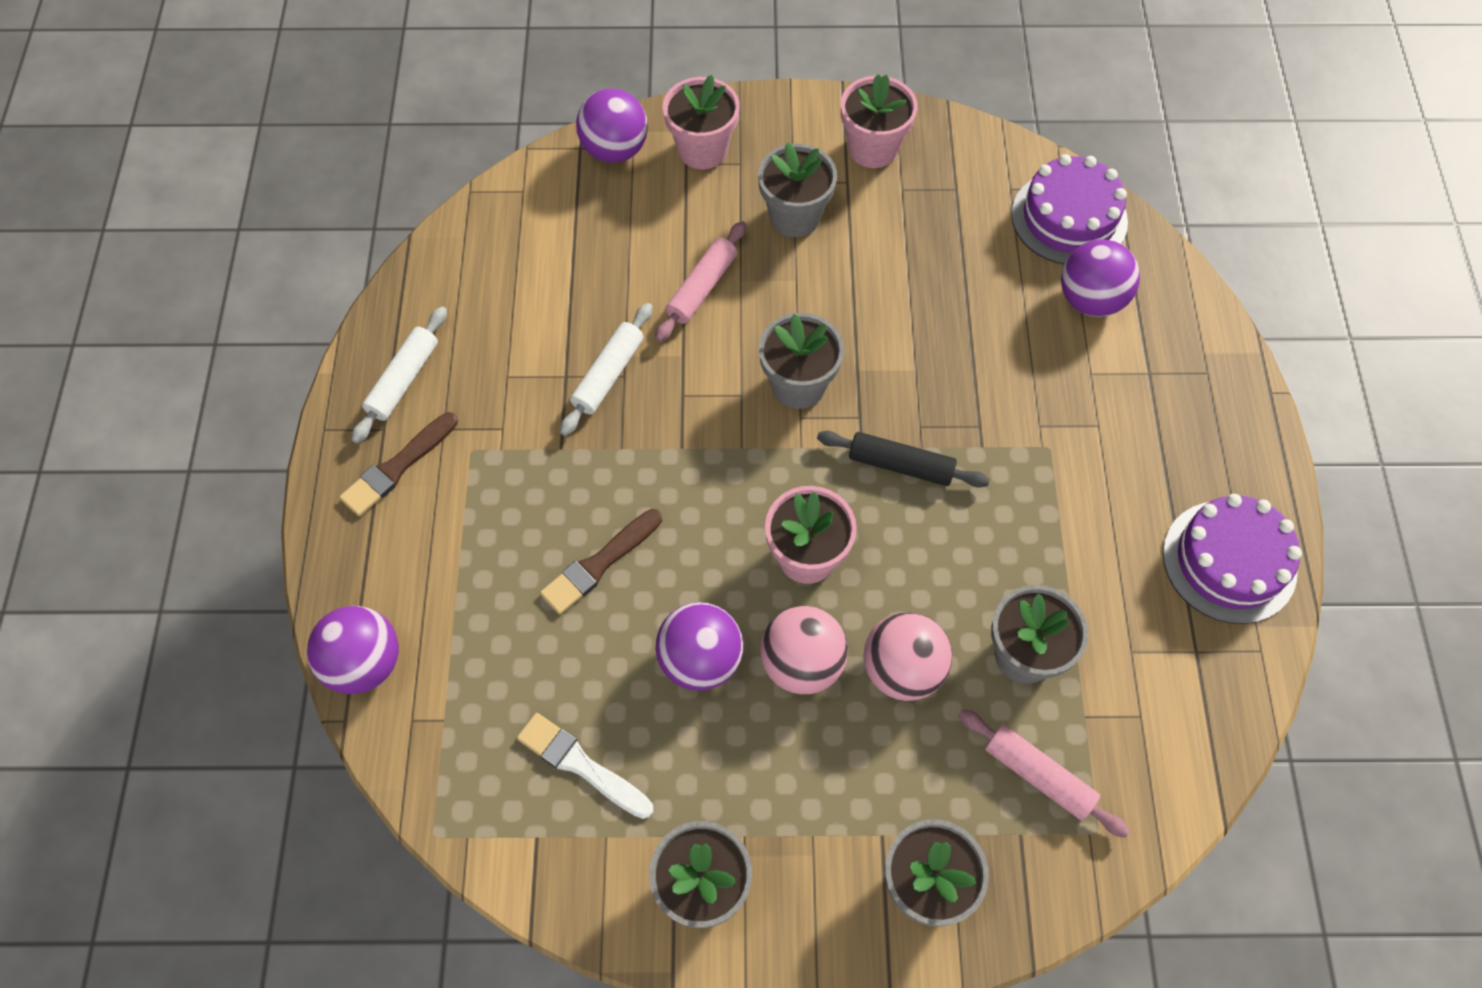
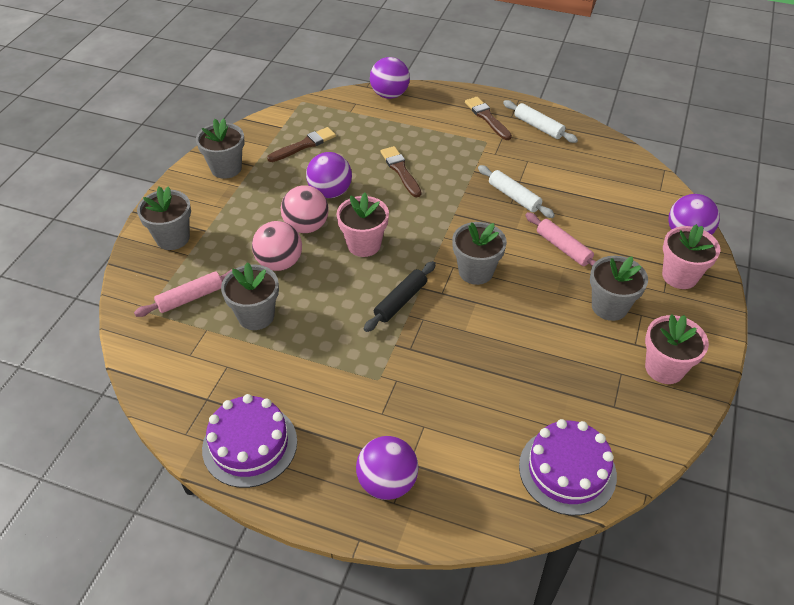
camera: 110 degrees right, 15 degrees down
(581, 765) = (304, 145): white brush -> brown brush
(1090, 300) = (485, 452): purple ball -> purple ball (387, 482)

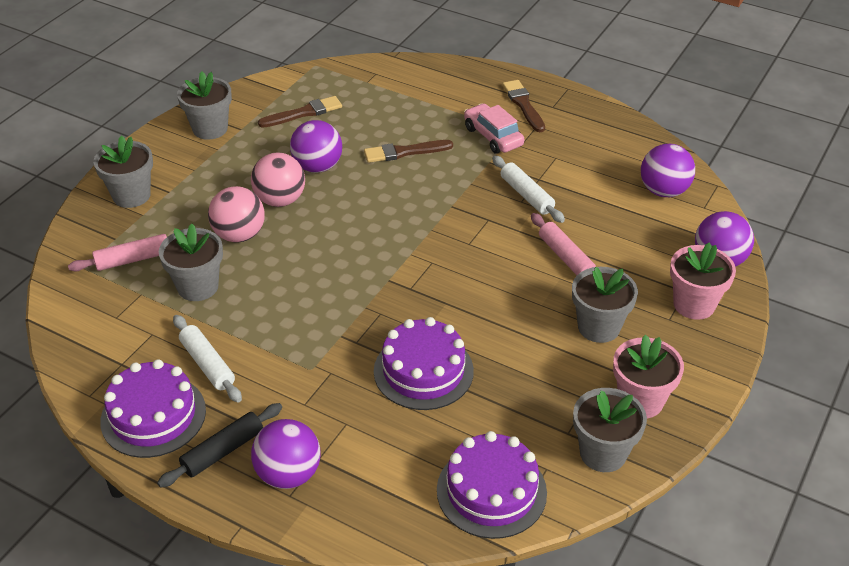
camera: 10 degrees right, 5 degrees down
(364, 245) = (338, 227): pink flower pot -> none
(389, 95) = (418, 68): purple ball -> purple ball (663, 191)
(400, 170) = (404, 152): brown brush -> brown brush turned 90 degrees counterclockwise
(401, 301) = (361, 291): black rolling pin -> black rolling pin (223, 451)
(470, 148) = (493, 136): none -> pink car
(476, 271) = (456, 270): grey flower pot -> grey flower pot (603, 453)
(476, 367) = (423, 371): none -> purple cake
(538, 127) = (581, 121): white rolling pin -> white rolling pin (207, 364)

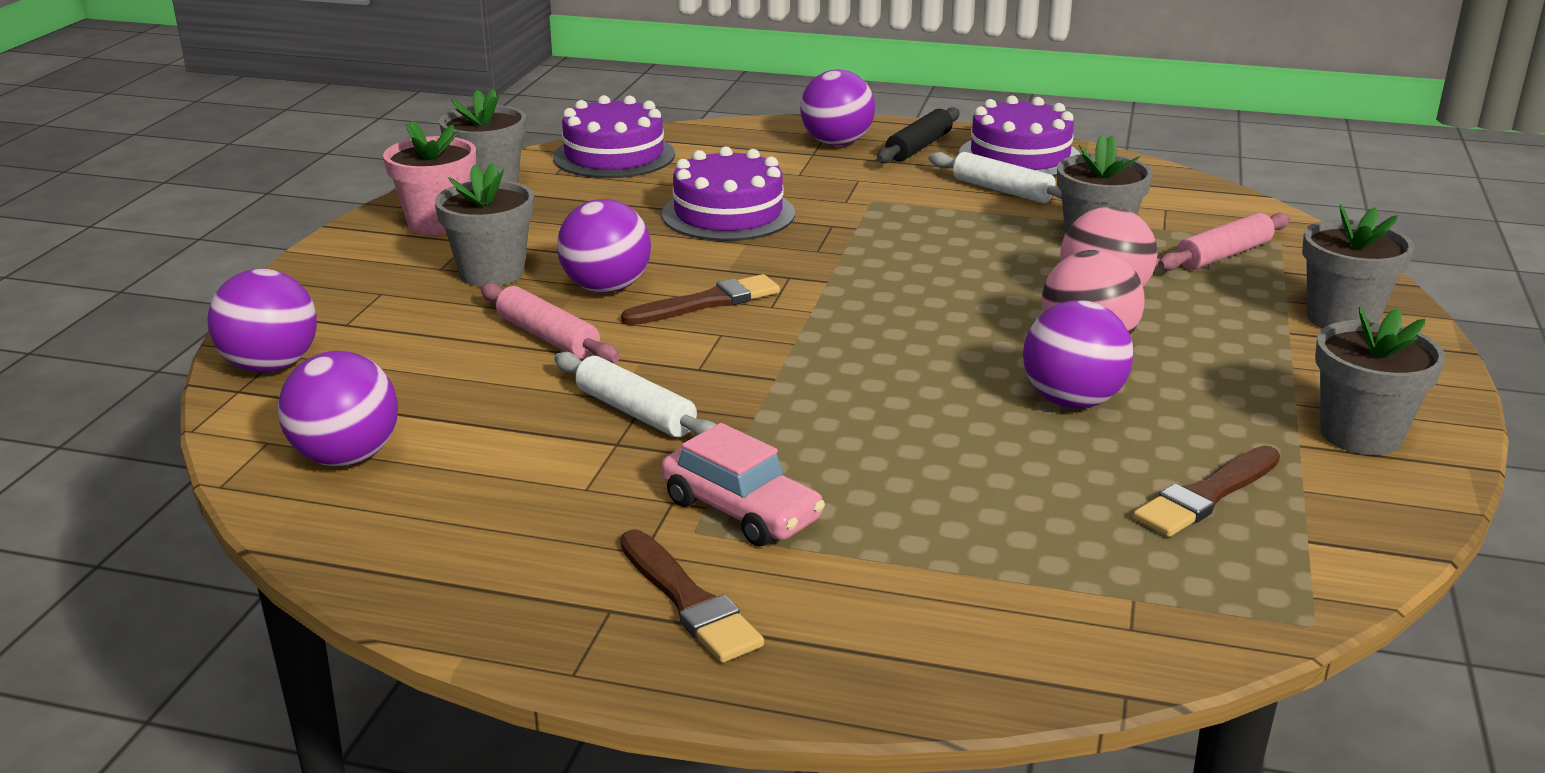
camera: 165 degrees right, 15 degrees down
(404, 152) = (920, 450): brown brush -> brown brush (707, 302)
(526, 297) = (606, 288): none -> purple ball
(694, 304) = (336, 311): pink flower pot -> none

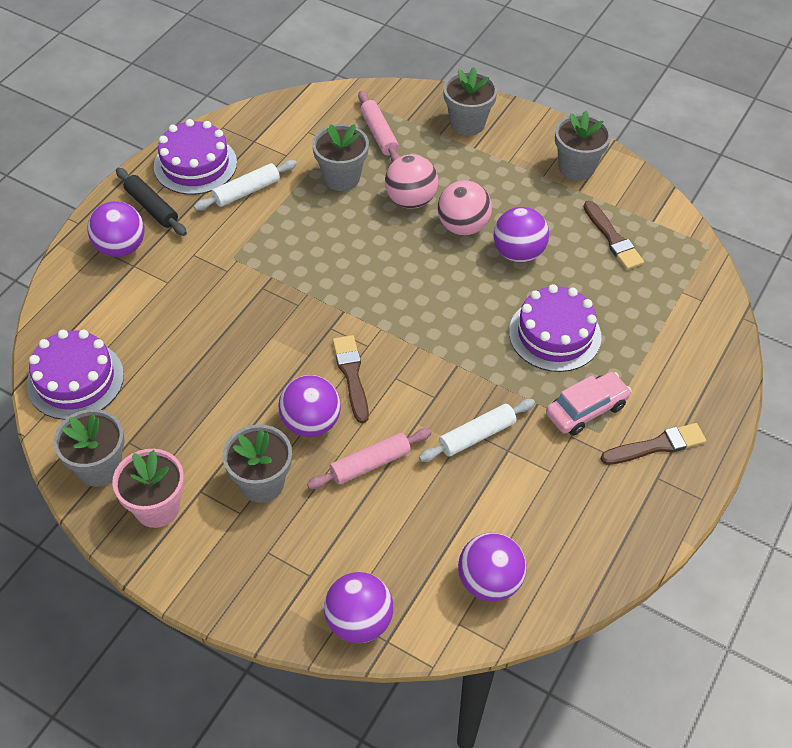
camera: 75 degrees left, 25 degrees up
(728, 214) = (220, 336): purple cake -> purple cake (554, 334)

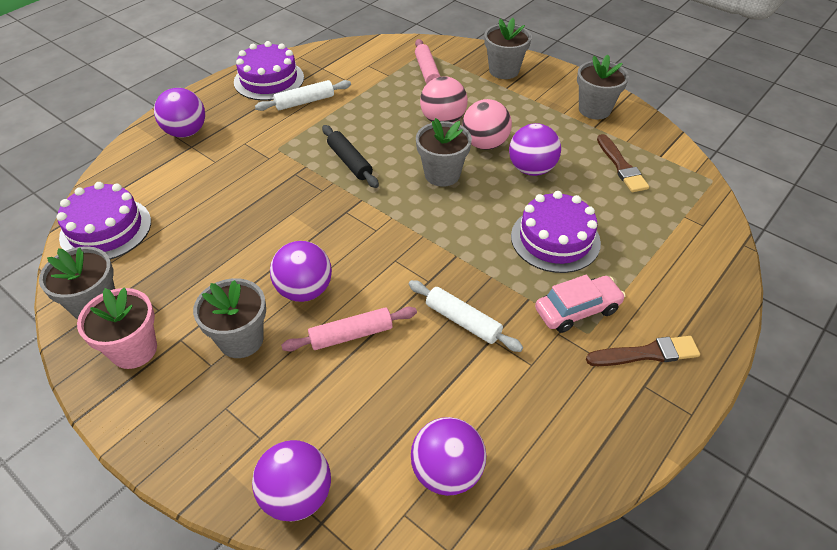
camera: 10 degrees right, 5 degrees down
(151, 207) = (222, 106): black rolling pin -> black rolling pin (349, 162)
(341, 178) = (387, 99): grey flower pot -> grey flower pot (442, 174)
(351, 375) = (354, 253): brown brush -> none
(477, 435) = (463, 321): white rolling pin -> white rolling pin turned 60 degrees clockwise

